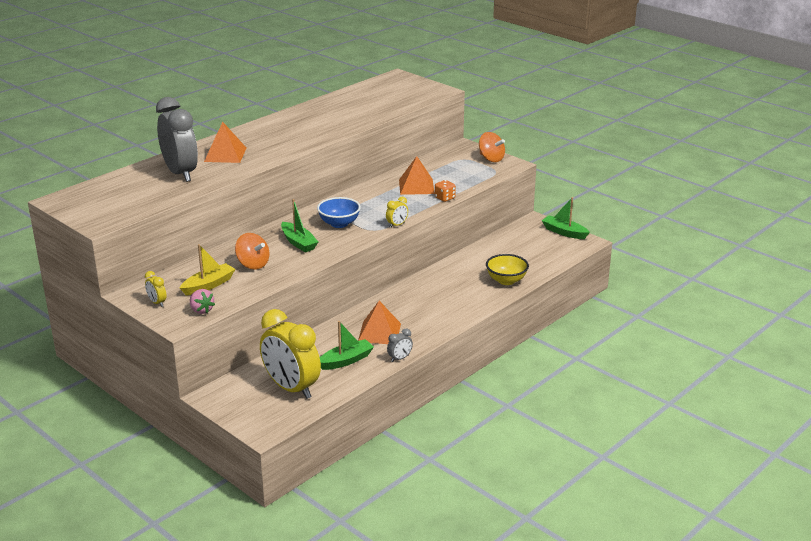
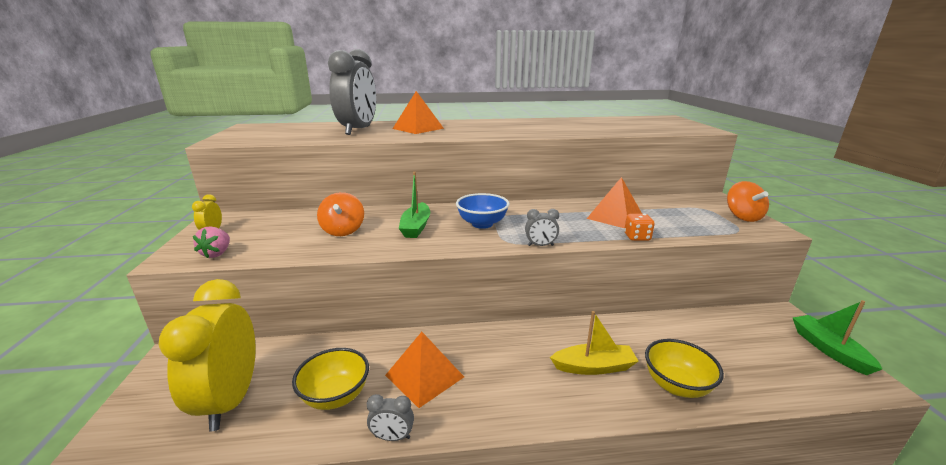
camera: 40 degrees right, 5 degrees down
(208, 285) = (275, 234): yellow boat -> yellow boat (594, 367)
(346, 360) = (335, 396): green boat -> yellow bowl
(397, 225) = (540, 245): yellow clock -> grey clock

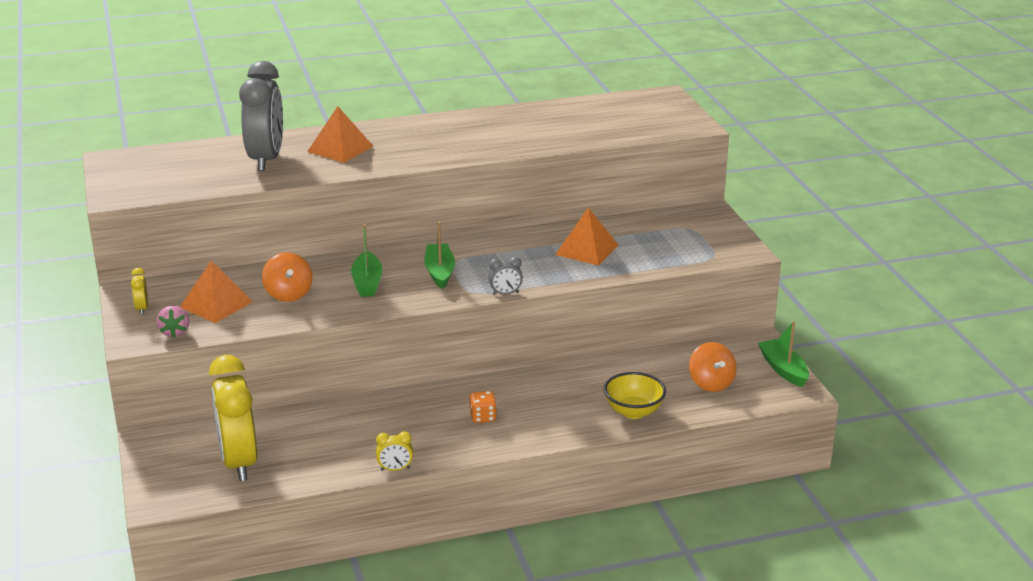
camera: 10 degrees left, 5 degrees up
(335, 396) = (332, 450): yellow bowl -> none
(392, 437) = (395, 469): grey clock -> yellow clock
(424, 376) = (406, 428): orange pyramid -> orange pyramid (216, 304)
(482, 224) = (439, 272): blue bowl -> green boat
(594, 367) = (562, 405): yellow boat -> none
(637, 237) = (604, 275): orange dice -> orange dice (483, 417)
(742, 217) = (726, 238): orange spinning top -> orange spinning top (711, 383)

